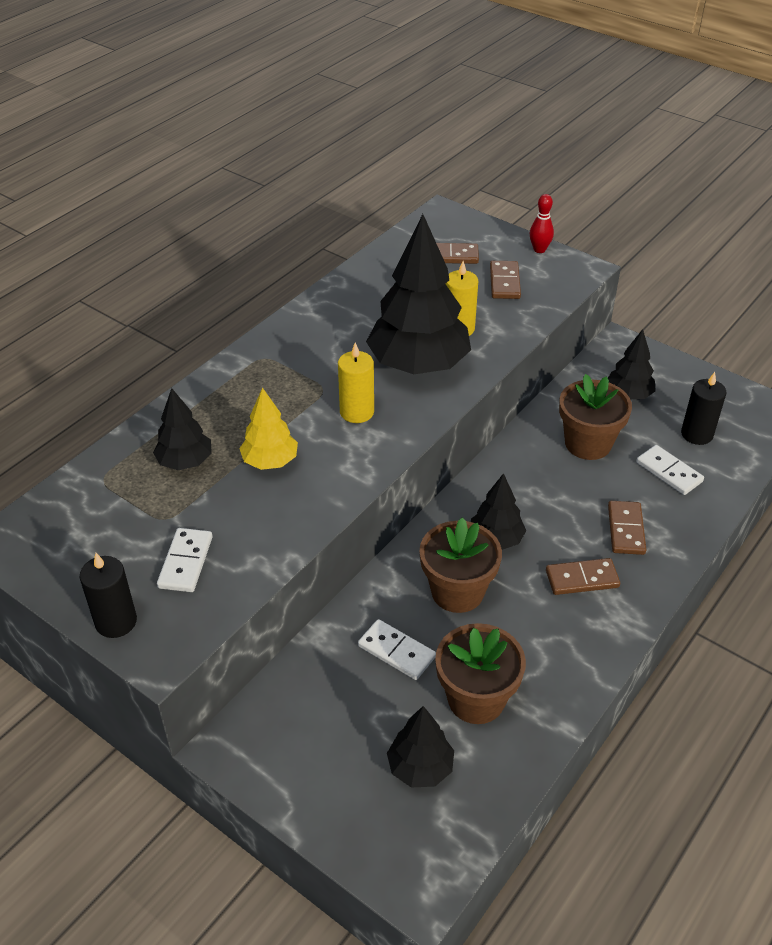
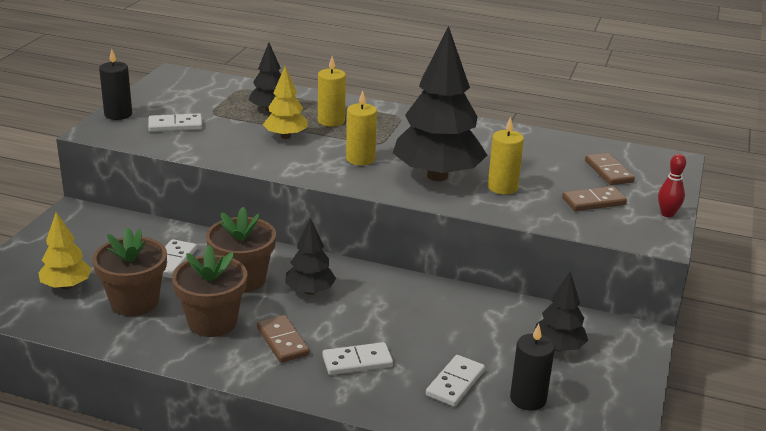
camera: 70 degrees right, 15 degrees down
(246, 415) = (331, 121): none -> yellow candle
(420, 767) = (66, 286): black tree -> yellow tree
(588, 443) = (465, 328): brown flower pot -> brown flower pot (212, 322)
(625, 530) = (357, 361): brown domino -> white domino

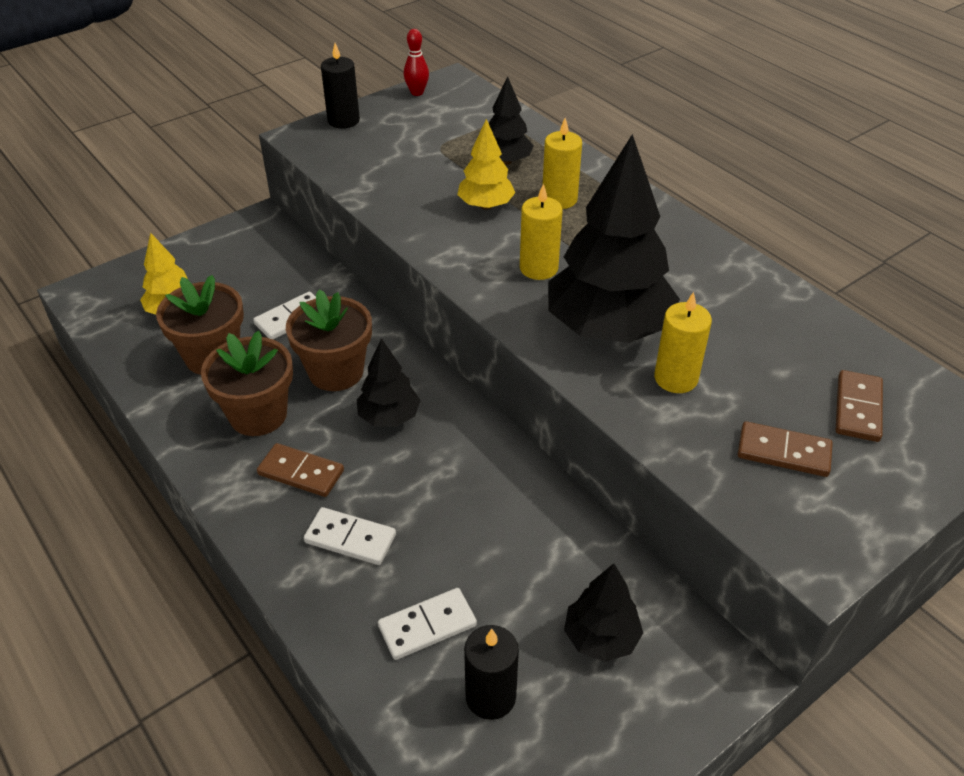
camera: 35 degrees right, 15 degrees up
(175, 125) = (384, 153): white domino -> none
(282, 341) = (301, 473): brown domino -> brown domino turned 75 degrees counterclockwise
(667, 214) = (878, 520): red bowling pin -> red bowling pin (417, 92)

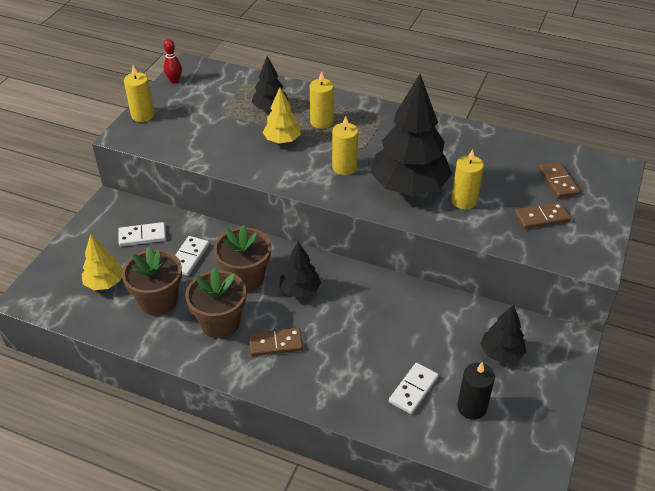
camera: 30 degrees left, 0 degrees up
(343, 120) = (142, 115): black candle -> yellow candle
(350, 538) = (335, 366): white domino -> white domino (142, 236)

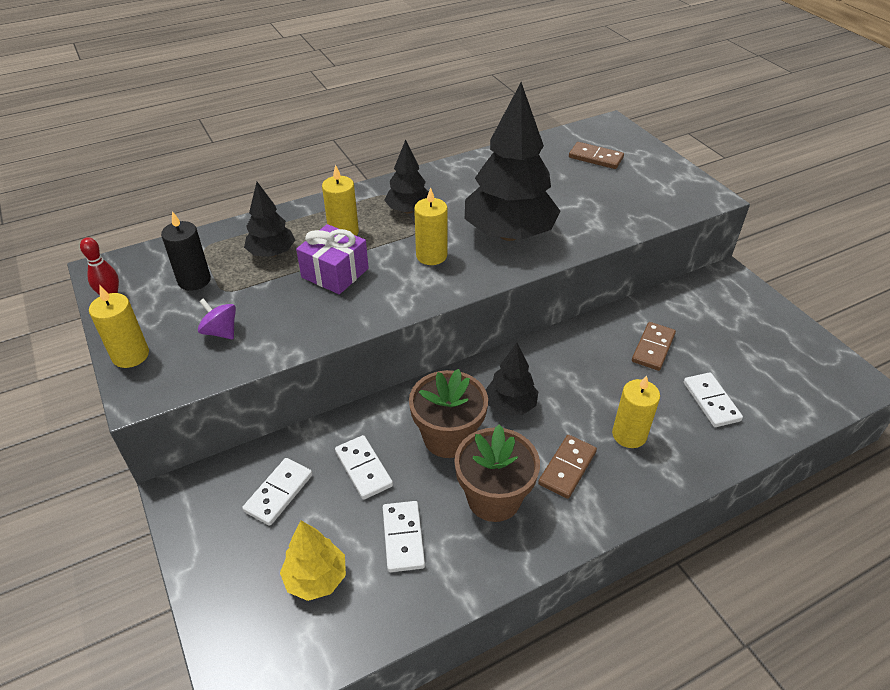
camera: 50 degrees left, 0 degrees up
(158, 301) = (403, 537): brown flower pot -> white domino
(190, 132) = (221, 332): none -> purple spinning top
(282, 140) = (335, 273): yellow tree -> purple gift
(464, 201) = (564, 215): yellow candle -> yellow candle (629, 435)
(472, 407) = (760, 376): black candle -> black candle (194, 280)
(501, 353) = (711, 322): black tree -> black tree (408, 210)
(541, 218) = (630, 189): brown domino -> brown domino (653, 348)

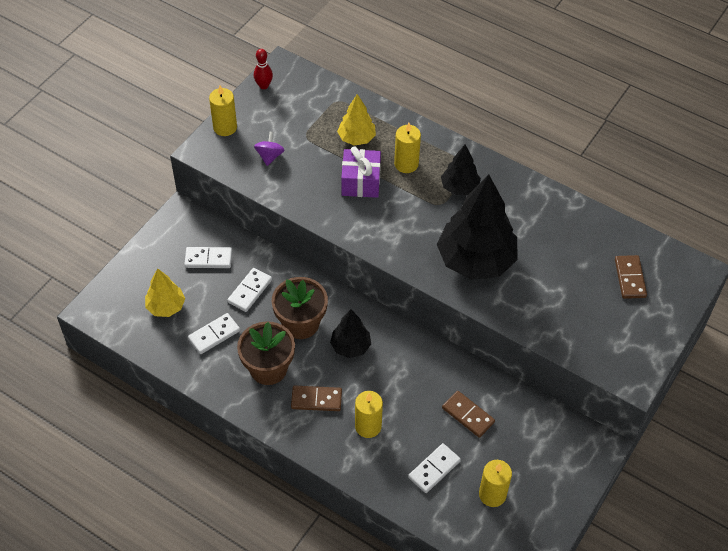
camera: 60 degrees right, 10 degrees up
(194, 280) = (304, 115): black candle -> none
(272, 253) = (356, 138): black tree -> yellow tree
(431, 256) = (416, 226): yellow candle -> yellow candle (492, 494)
(653, 348) = (468, 415): brown domino -> brown domino turned 45 degrees clockwise

